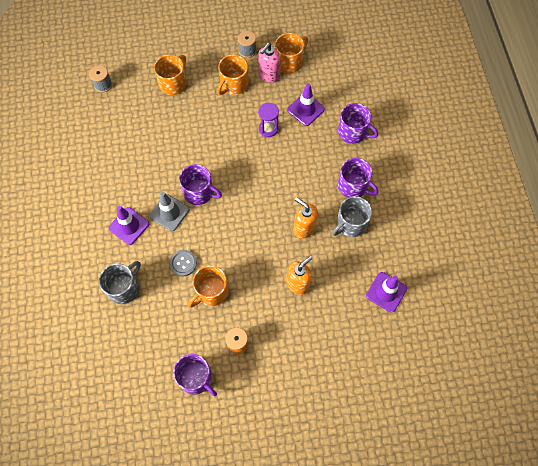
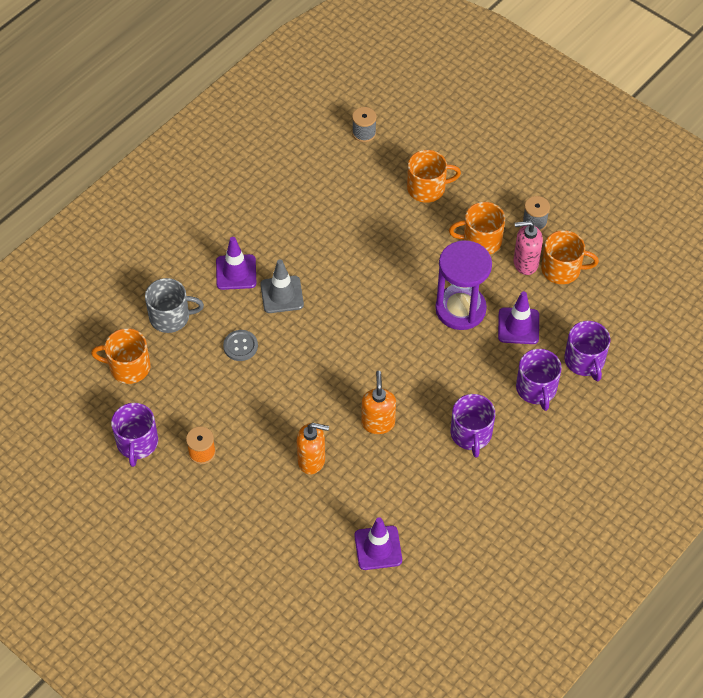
camera: 50 degrees right, 10 degrees down
(199, 192) = (328, 302): purple mug -> purple mug (585, 361)
(211, 292) = (233, 391): orange mug -> orange mug (128, 367)
(268, 128) = (460, 309): purple hourglass -> purple hourglass, size x1.89
(351, 224) = (424, 462): grey mug -> none

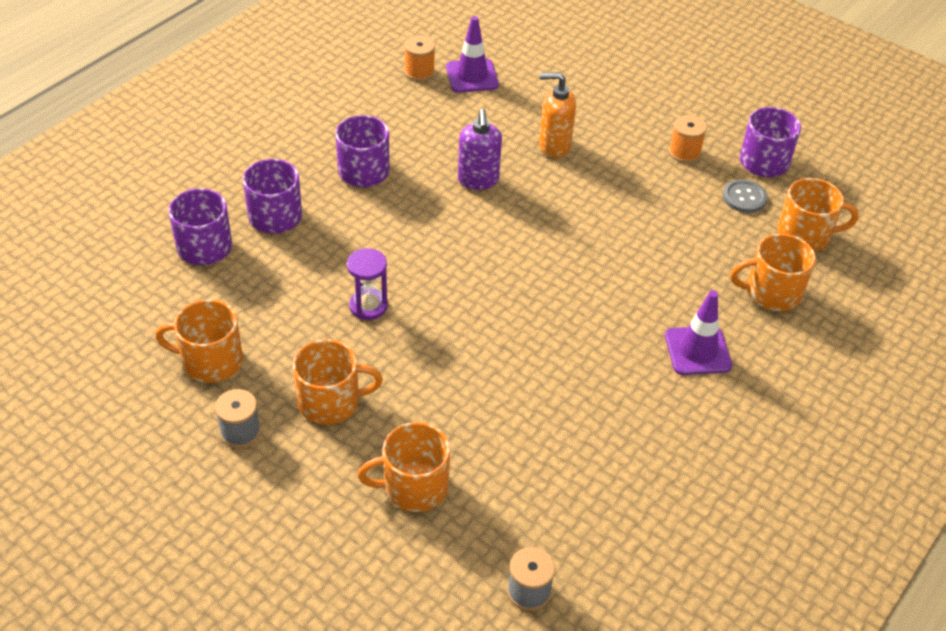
camera: 175 degrees right, 10 degrees down
(170, 317) = (771, 292): grey mug -> orange mug
(240, 346) = (667, 259): grey button -> grey button (744, 197)
(282, 294) = (624, 322): grey traffic cone -> none
(378, 423) = (478, 180): orange soap dispenser -> purple soap dispenser
(426, 553) = (419, 72): none -> orange spool
(460, 309) = (368, 306): purple hourglass -> purple hourglass, size x0.53
(518, 326) = (288, 286): purple traffic cone -> none
(525, 263) = (265, 369): pink soap dispenser -> none

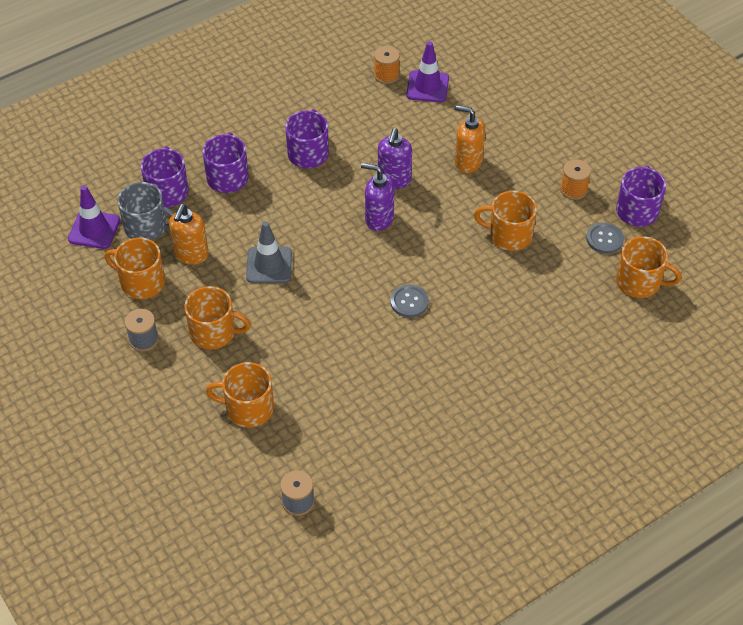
camera: 20 degrees right, 5 degrees up
(193, 293) = (147, 227): none -> grey mug
(264, 314) = (191, 255): none -> orange soap dispenser
(368, 306) = (269, 265): purple hourglass -> grey traffic cone
(479, 227) = (379, 219): none -> purple soap dispenser
(558, 312) = (409, 302): none -> grey button
(697, 351) = (503, 357): purple traffic cone -> purple traffic cone (94, 230)
(771, 292) = (586, 324): orange mug -> orange mug (509, 235)

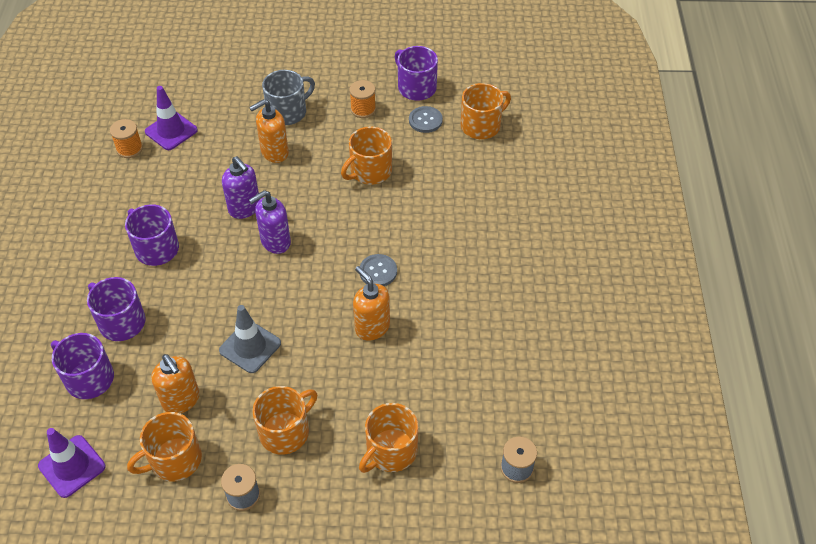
camera: 55 degrees left, 0 degrees up
(147, 227) = (114, 419): grey mug -> grey mug (288, 112)
(351, 330) = (372, 327): none -> orange soap dispenser

